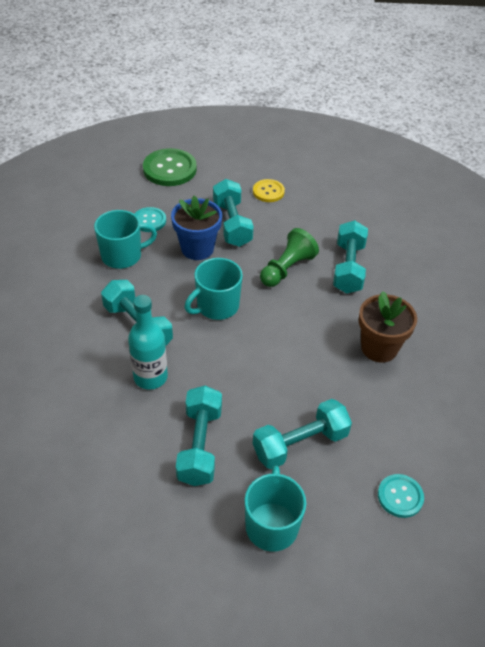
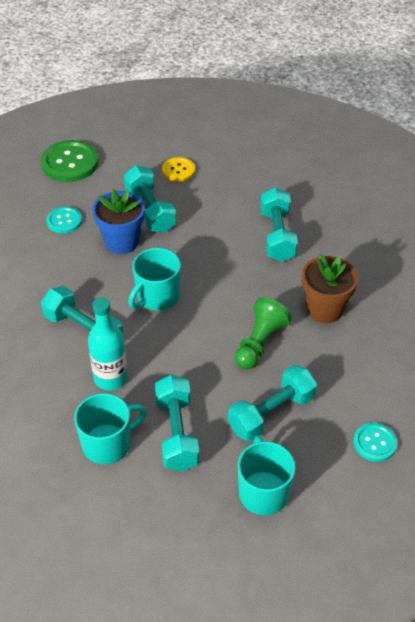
camera: 10 degrees left, 0 degrees up
(122, 256) = (47, 262): turquoise mug -> turquoise mug (108, 444)
(287, 269) = (217, 247): green pawn -> green pawn (259, 343)

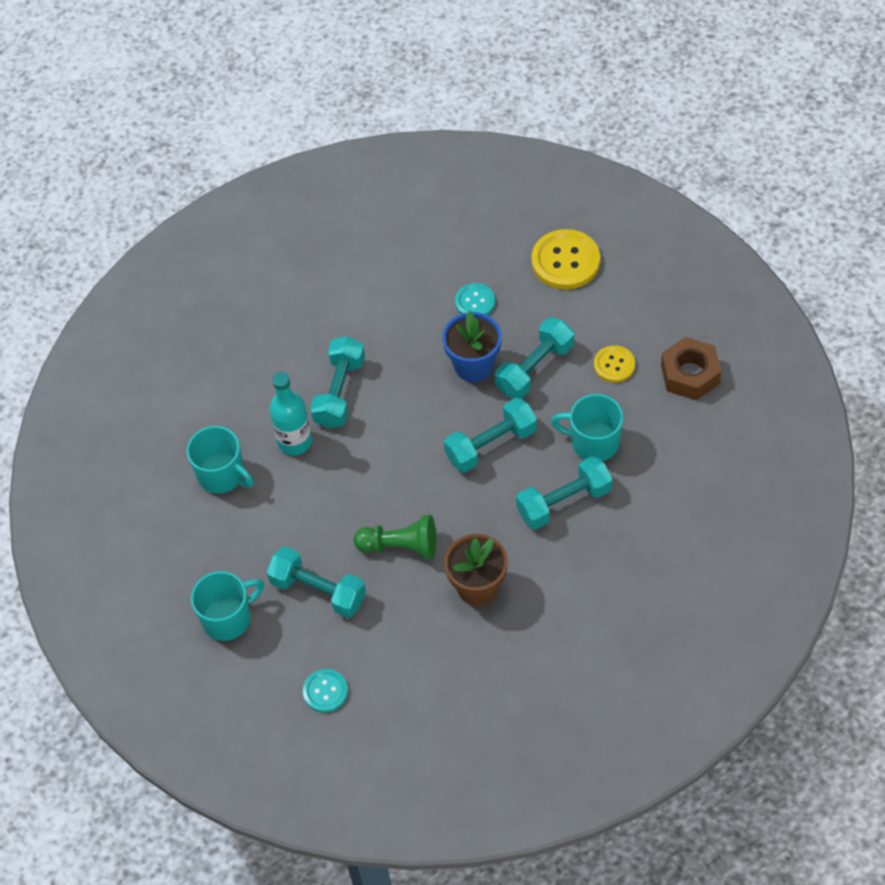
camera: 70 degrees right, 10 degrees up
(70, 163) = (565, 261): green button -> yellow button
(157, 297) = (415, 432): turquoise mug -> turquoise mug (593, 442)
(176, 433) = (258, 523): turquoise dumbbell -> turquoise dumbbell (491, 444)
(213, 139) = (690, 374): none -> brown nut

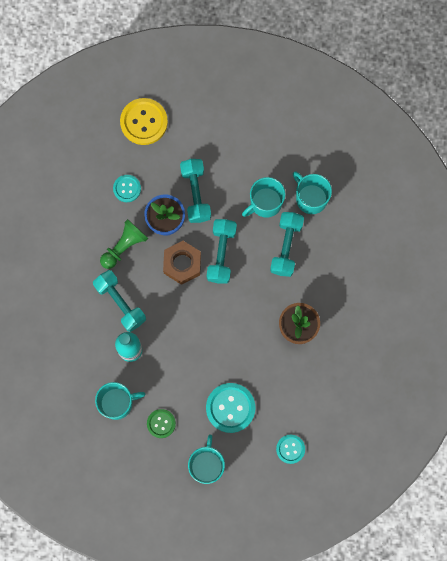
camera: 55 degrees left, 20 degrees up
(236, 535) = (161, 423): none -> green button
(318, 590) = (230, 408): turquoise dumbbell -> turquoise button
(400, 546) = (241, 347): green pawn -> green pawn (124, 246)
(614, 365) = (229, 154): yellow button -> none
(646, 482) = (310, 198): none -> turquoise mug
(690, 374) = (268, 123): brown nut -> brown nut (182, 264)

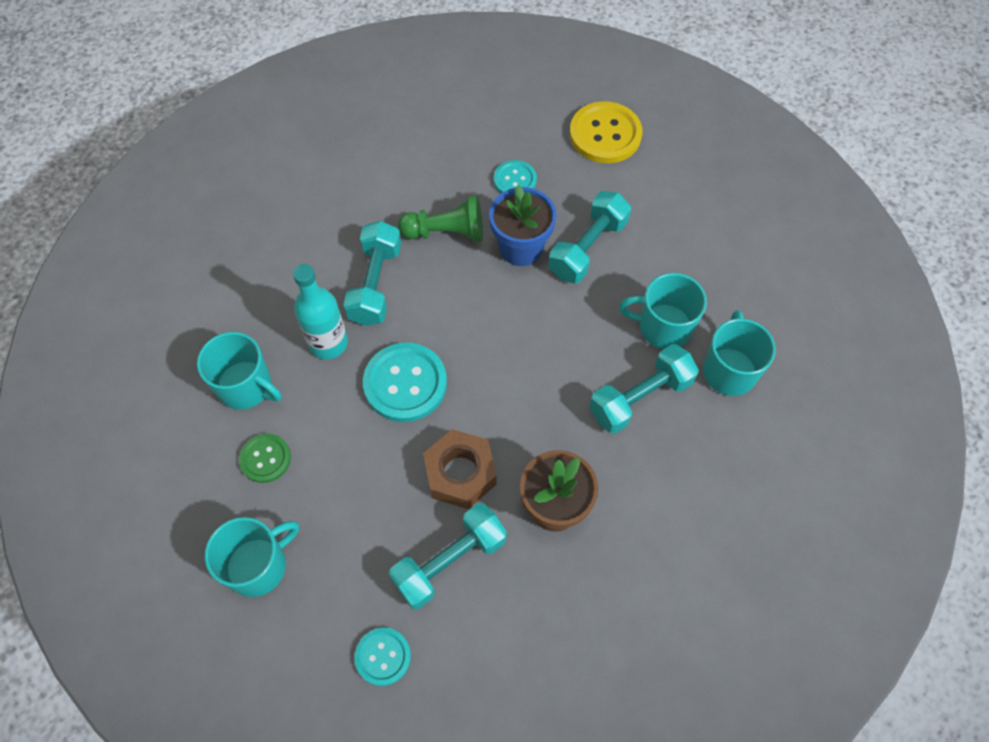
camera: 45 degrees right, 15 degrees down
(182, 264) = (491, 306): brown nut -> brown nut (460, 473)
(221, 254) = (550, 335): turquoise dumbbell -> turquoise dumbbell (449, 561)
(230, 408) = (366, 523): turquoise button -> turquoise button (405, 383)

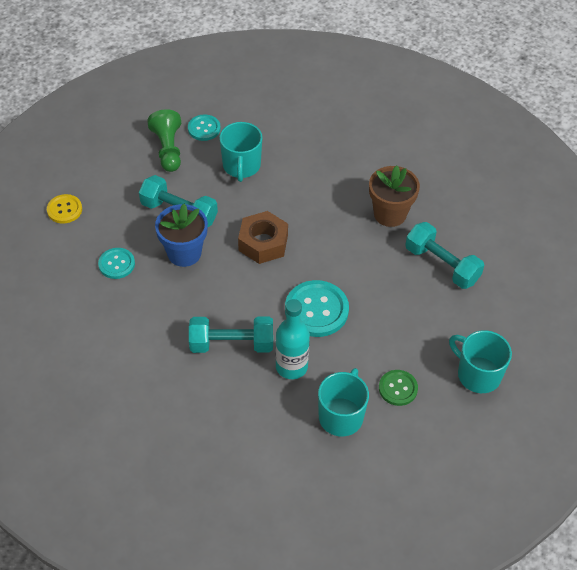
camera: 100 degrees left, 10 degrees down
(383, 657) = (513, 291): turquoise button -> turquoise button (204, 128)
(446, 232) = (174, 303): green pawn -> green pawn (168, 149)
(460, 473) = (379, 267): brown nut -> brown nut (263, 243)
(605, 134) = (64, 210): yellow button -> yellow button, size x0.58
(640, 397) = (299, 175): turquoise dumbbell -> none
(729, 370) = (269, 131): turquoise mug -> none

